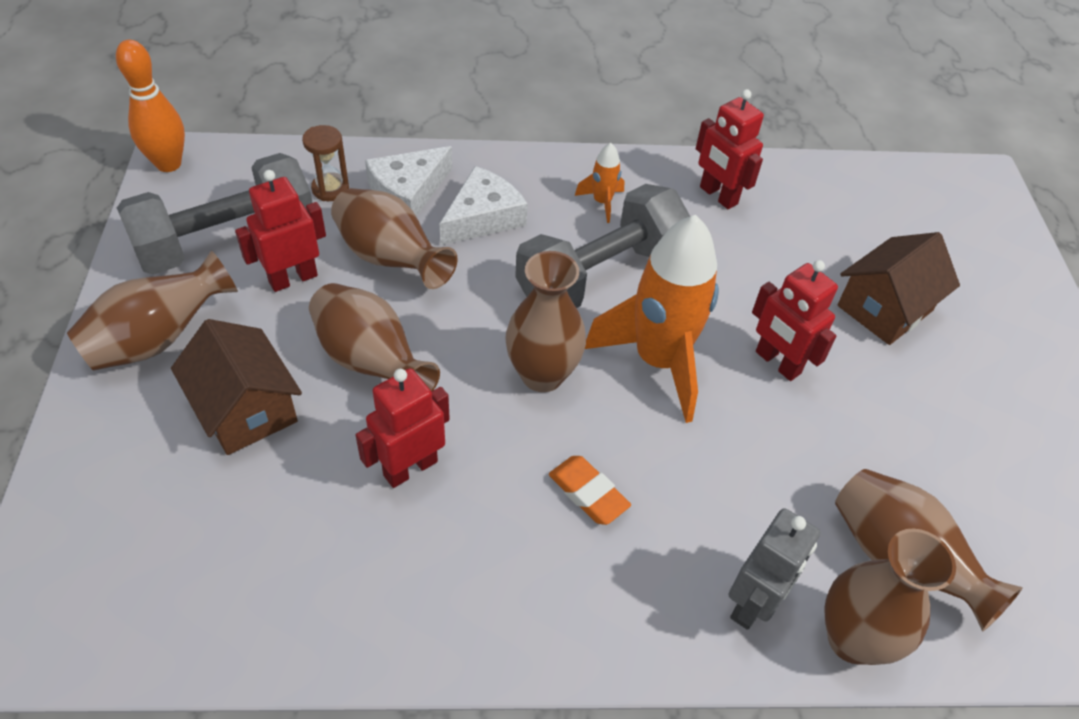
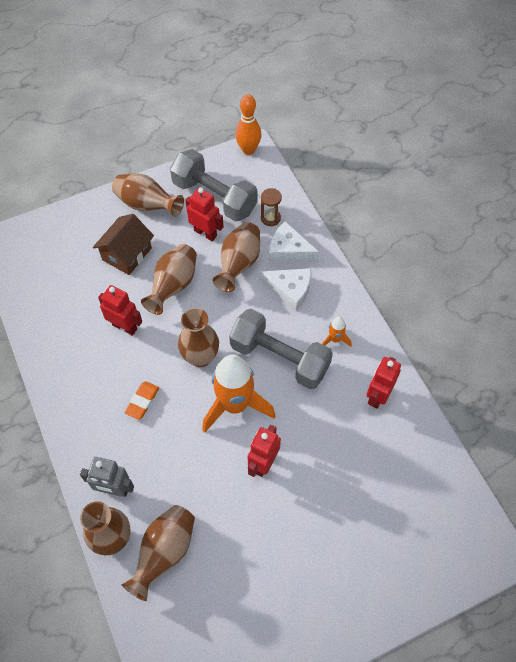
camera: 70 degrees right, 10 degrees up
(884, 308) = (336, 511): brown house -> none

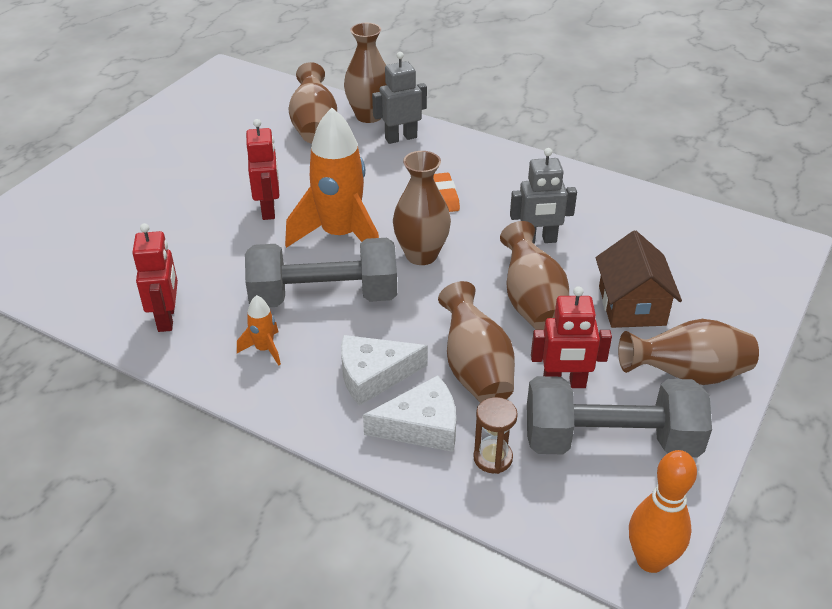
camera: 145 degrees right, 20 degrees down
(125, 326) = (538, 240): red robot -> grey robot

